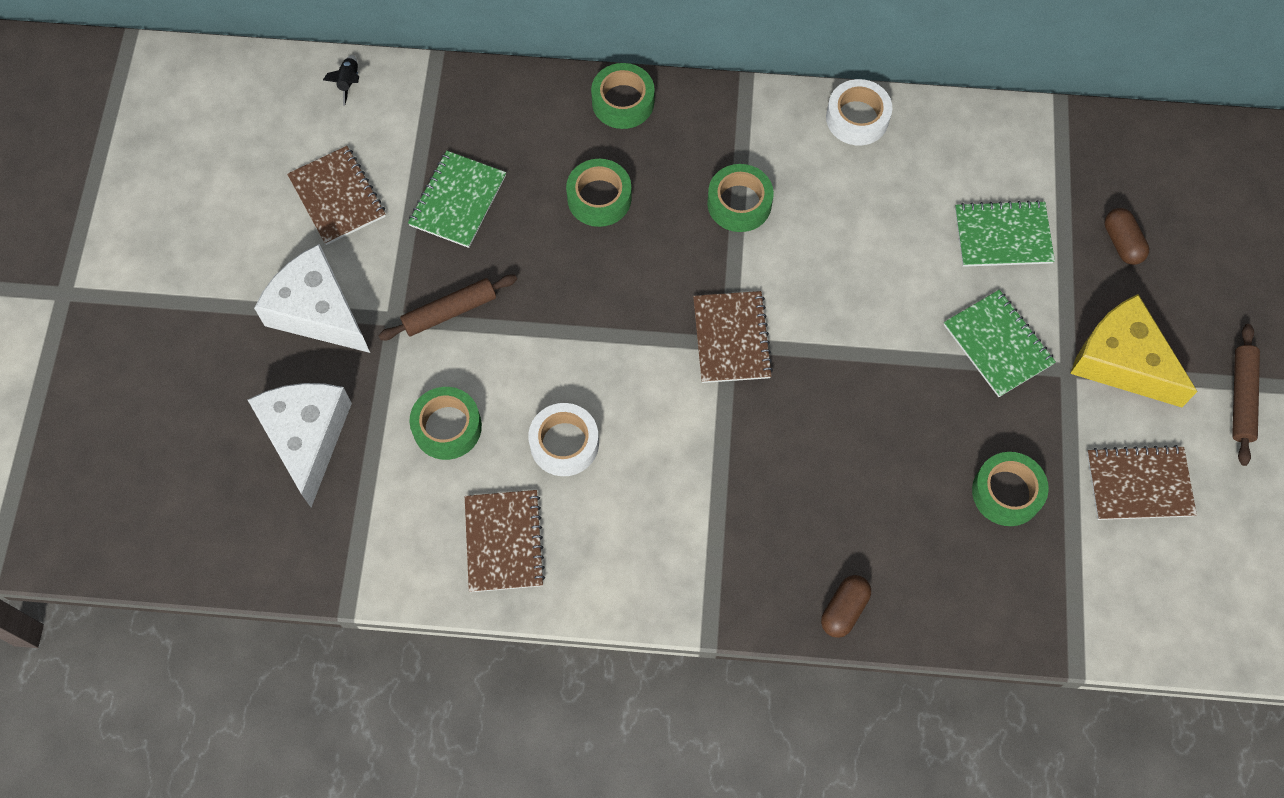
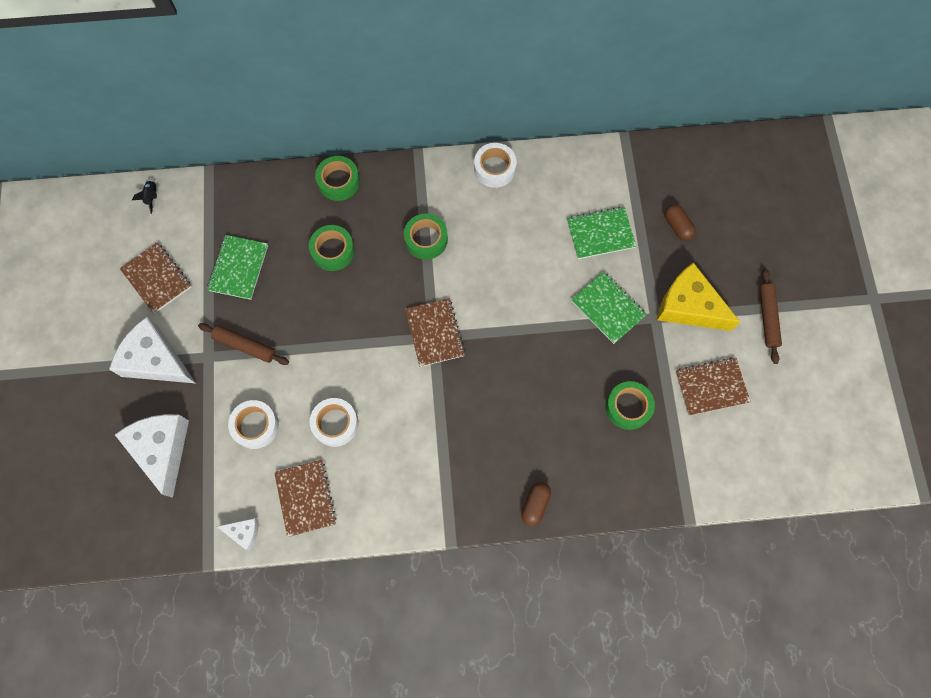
camera: 10 degrees left, 5 degrees up
(406, 575) = (244, 532): none -> white cheese
(447, 427) = (255, 426): green tape -> white tape
(450, 312) = (245, 346): brown rolling pin -> brown rolling pin turned 60 degrees clockwise

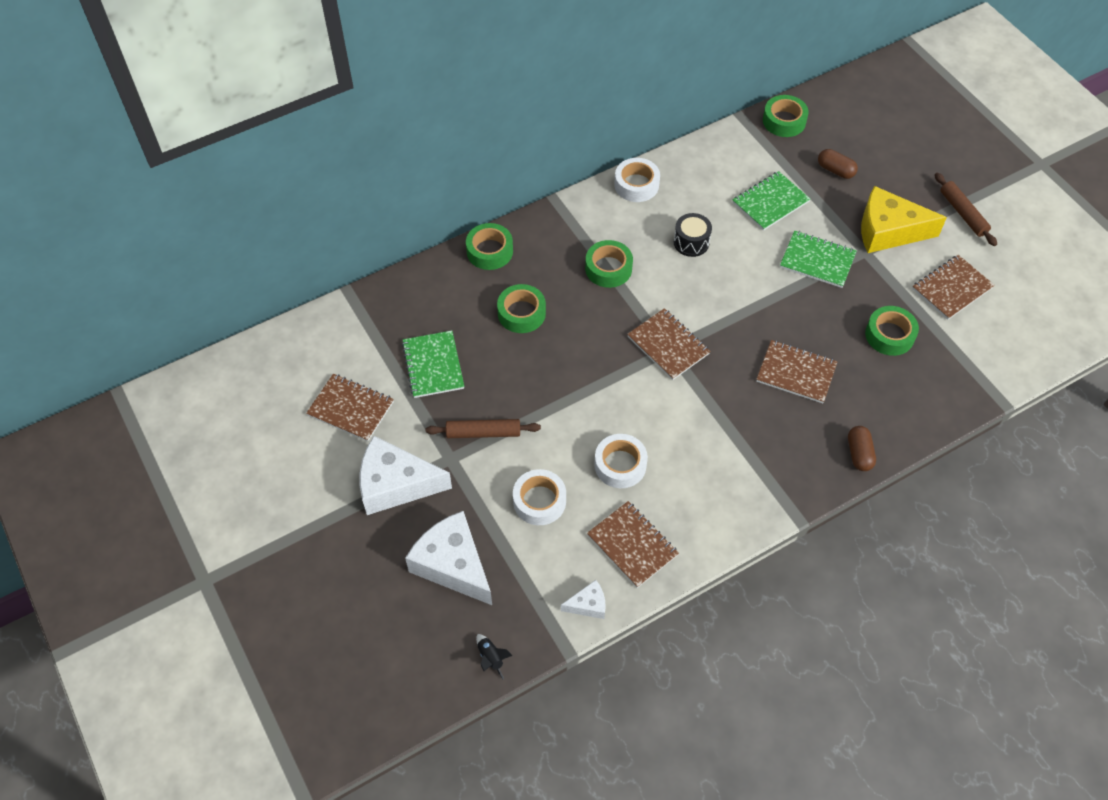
camera: 25 degrees left, 15 degrees down
(152, 197) = (300, 336): black rocket -> black rocket (491, 658)
(509, 244) = (691, 242): none -> black drum
(526, 406) = (796, 373): none -> brown notebook
(660, 157) = (784, 121): none -> green tape

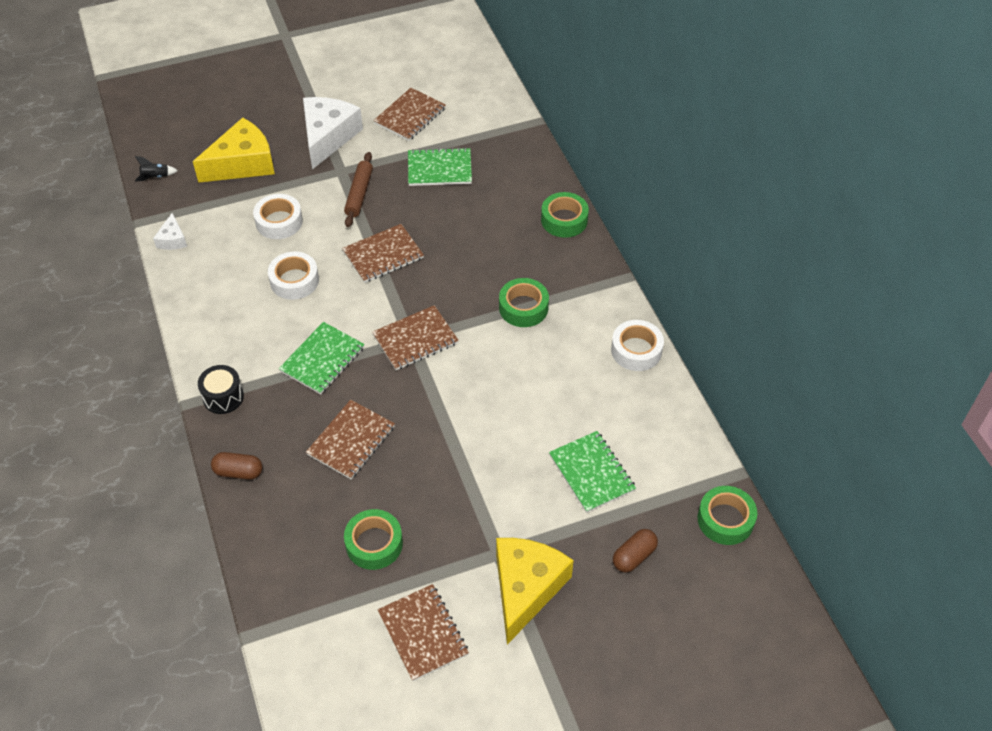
camera: 100 degrees right, 5 degrees down
(453, 565) = (242, 163): white cheese -> yellow cheese
(521, 313) = (483, 234): green tape -> none
(632, 545) = (213, 276): brown notebook -> brown notebook (383, 255)
(691, 242) = (545, 384): black drum -> black drum (223, 397)
(817, 260) = (495, 499): green notebook -> green notebook (322, 359)
(962, 213) = (539, 688): brown rolling pin -> none

